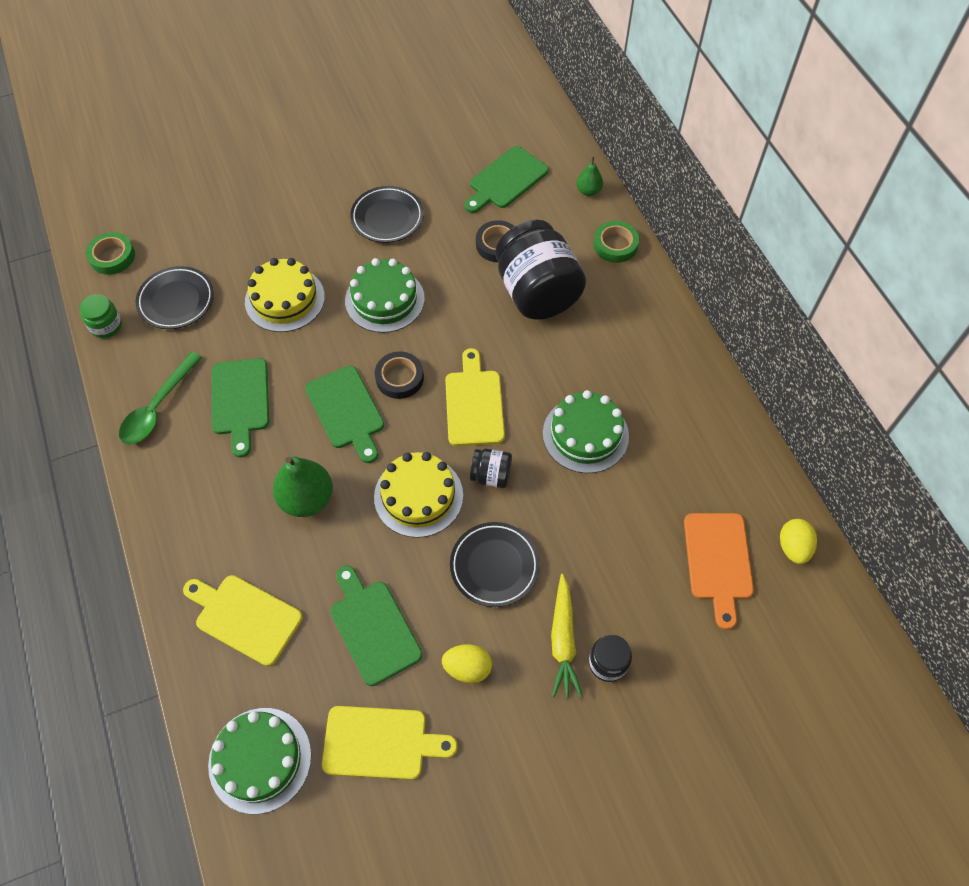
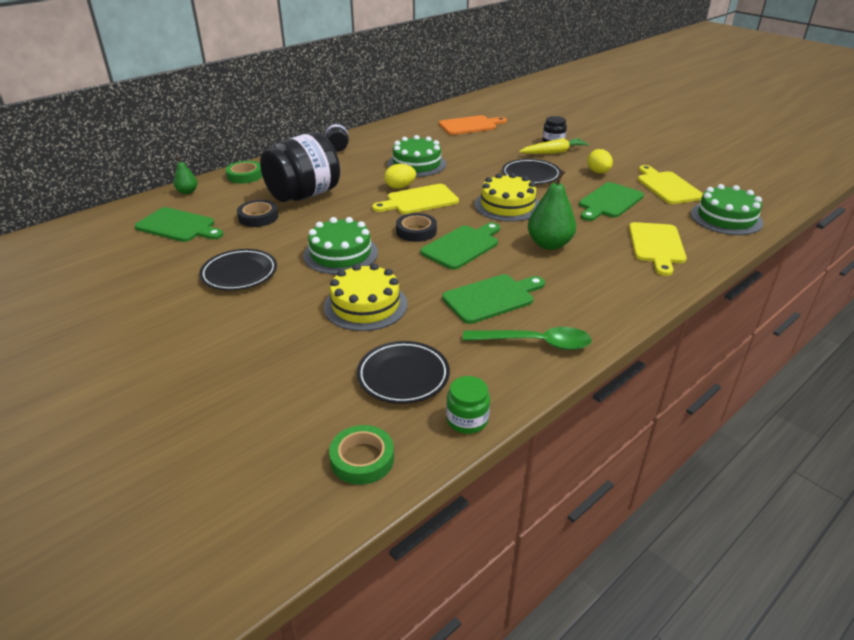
camera: 110 degrees left, 25 degrees down
(491, 475) = (471, 186): black jar -> black jar (337, 148)
(793, 547) = (446, 112): yellow egg -> yellow egg (400, 187)

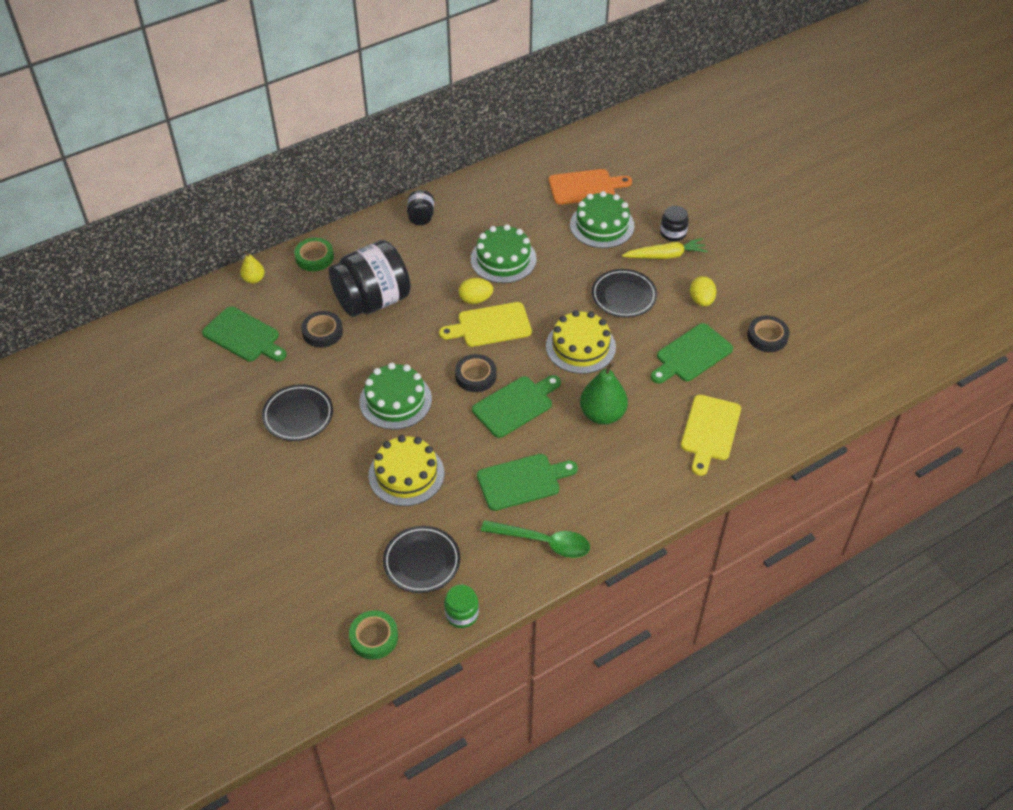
camera: 10 degrees right, 15 degrees up
(187, 192) = (254, 279): green pear -> yellow pear
(667, 187) = (767, 337): yellow cutting board -> black tape
(726, 218) = (804, 398): green cake -> green cake (602, 225)

